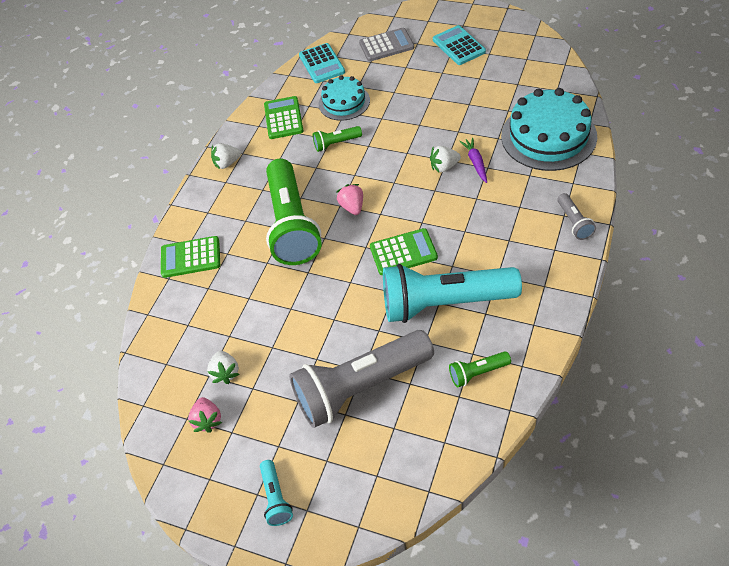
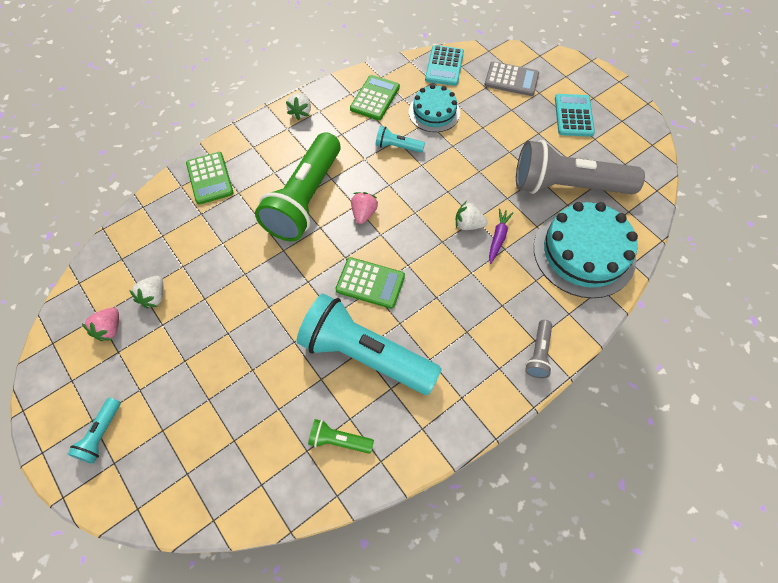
camera: 25 degrees right, 10 degrees up
(190, 257) = (210, 178): green calculator -> green calculator turned 135 degrees counterclockwise
(227, 163) = (301, 112): white strawberry -> white strawberry turned 90 degrees counterclockwise
(336, 143) = (397, 147): green flashlight -> turquoise flashlight
(360, 387) = (238, 384): grey flashlight -> grey flashlight (567, 186)

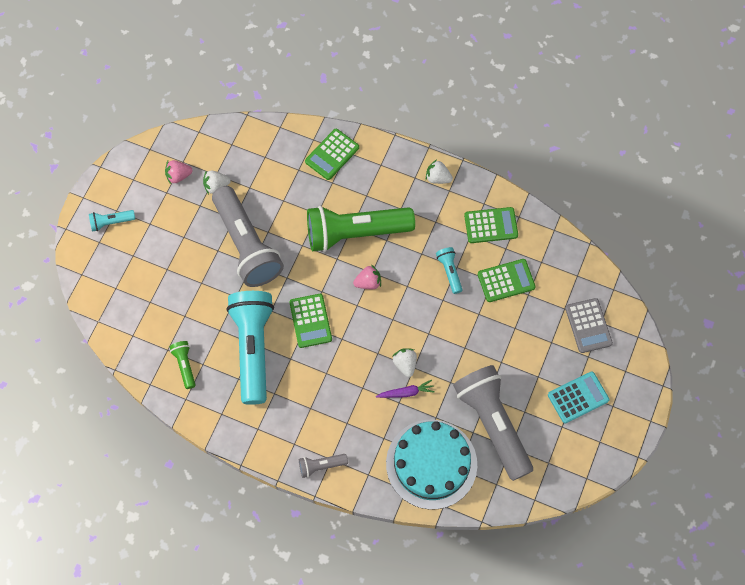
camera: 60 degrees right, 5 degrees up
(244, 301) = (247, 245): none -> grey flashlight
(301, 112) = (437, 178): white strawberry -> white strawberry turned 45 degrees clockwise
(434, 112) = (506, 281): turquoise cake -> green calculator
(444, 66) = (567, 261): turquoise calculator -> none

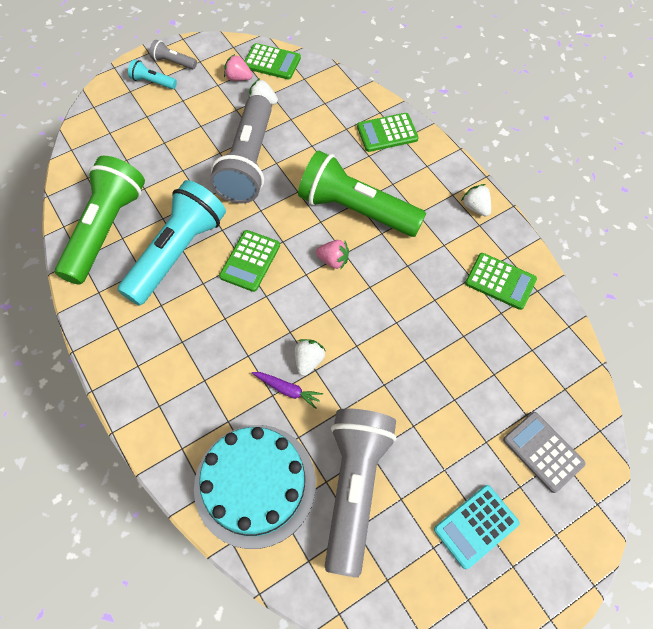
camera: 35 degrees right, 5 degrees down
(185, 365) = (106, 229): green flashlight -> green flashlight, size x2.35
(321, 466) = (143, 405): grey flashlight -> grey flashlight (173, 62)
(449, 271) = (424, 299): turquoise flashlight -> none
(506, 281) = (478, 345): green calculator -> green calculator (272, 62)
(578, 397) = (476, 526): turquoise calculator -> turquoise calculator turned 135 degrees clockwise
(588, 326) = (543, 452): grey calculator -> grey calculator turned 120 degrees clockwise

